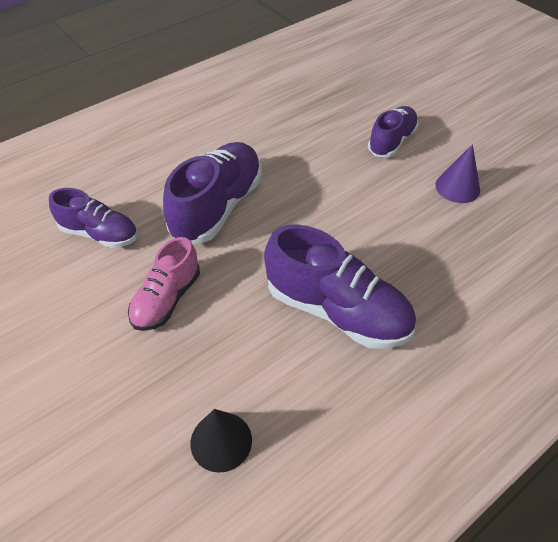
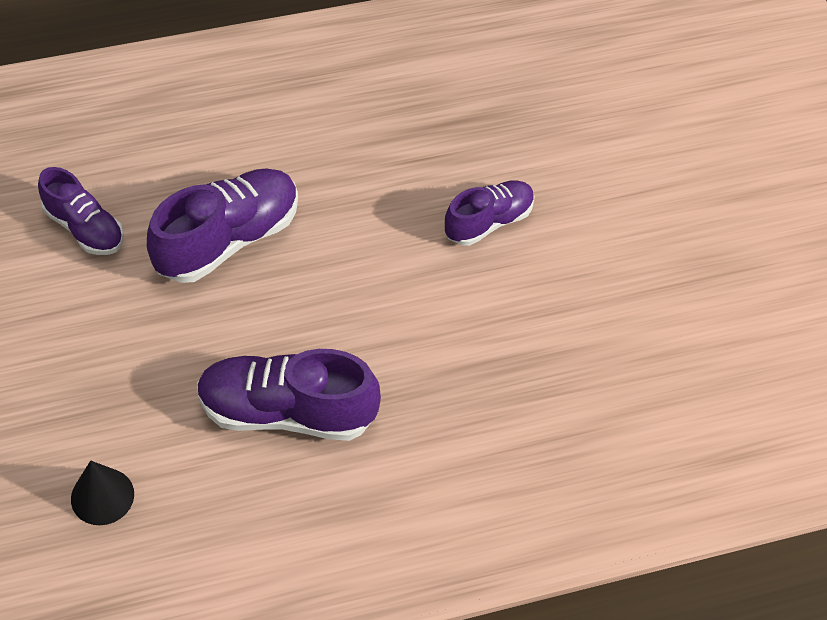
camera: 20 degrees right, 5 degrees up
(167, 299) = (120, 332): pink shoe -> none
(337, 310) = (287, 412): purple shoe -> purple shoe turned 135 degrees clockwise
(457, 187) = (525, 315): purple cone -> none

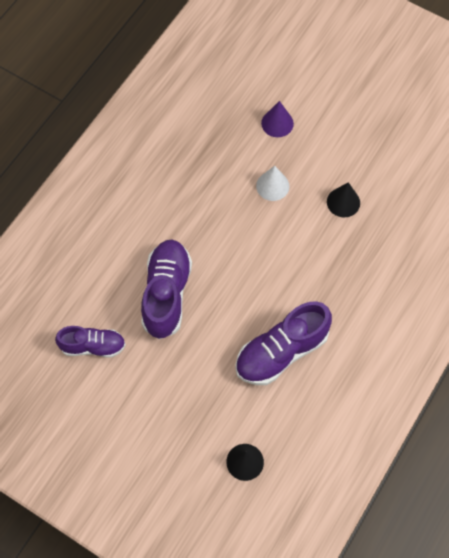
camera: 40 degrees left, 10 degrees up
(488, 222) = (272, 186): purple shoe -> white cone
(559, 307) = (343, 202): none -> black cone
(573, 159) = (277, 123): none -> purple cone

